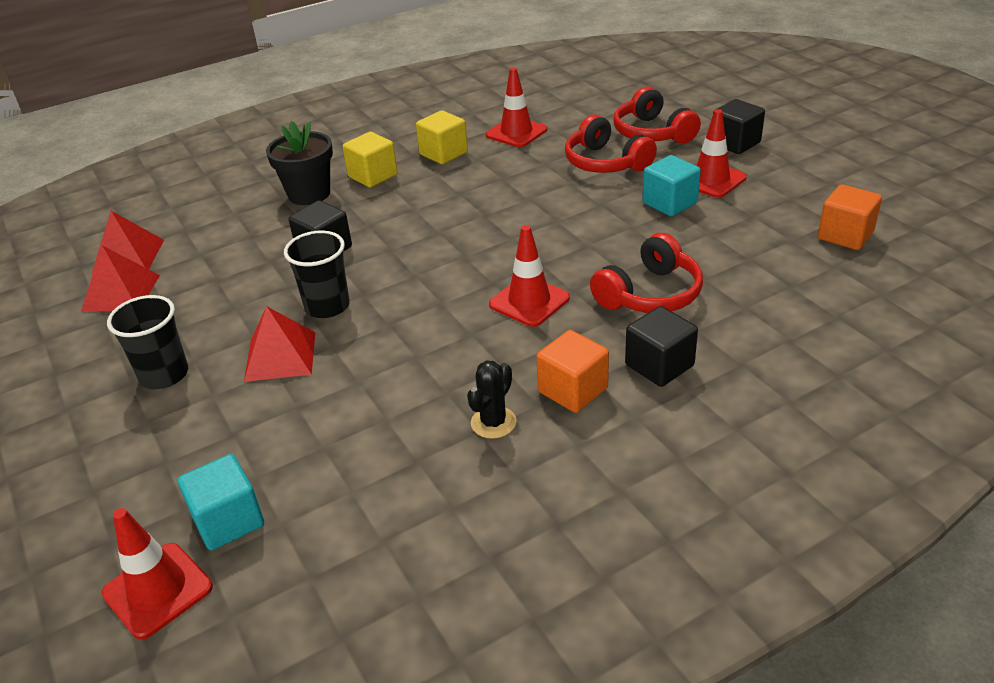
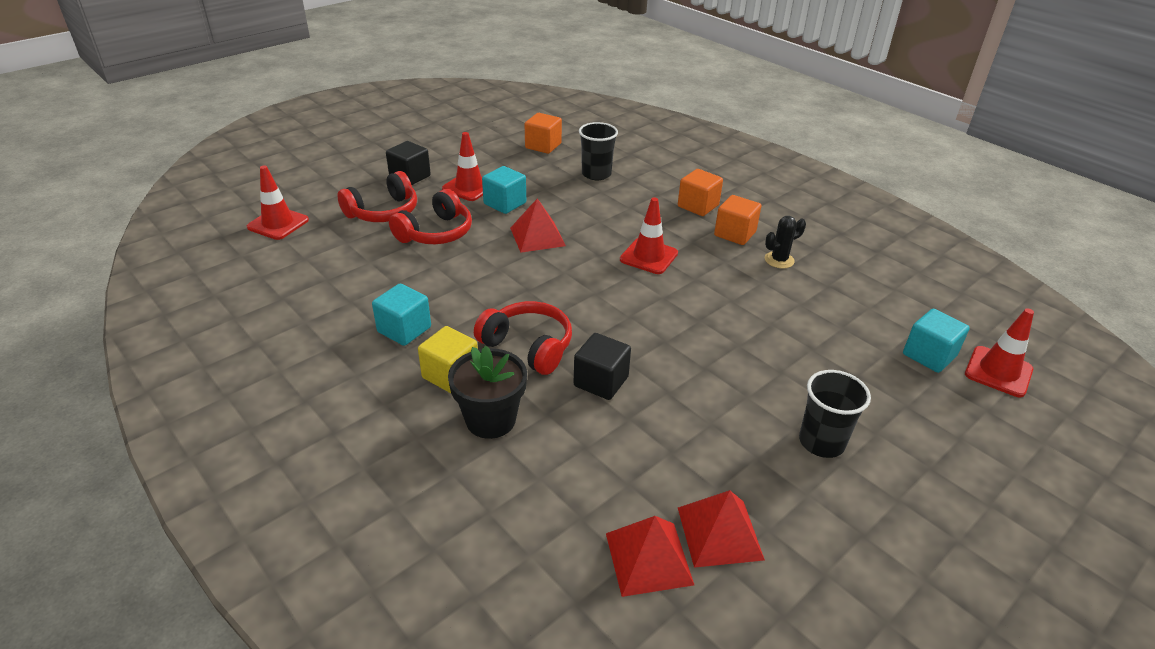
camera: 105 degrees left, 0 degrees up
(280, 356) = (763, 372): red pyramid -> red pyramid (537, 236)
(327, 306) = (689, 359): black cup -> black cup (596, 174)
(443, 153) = (404, 329): yellow cube -> turquoise cube
(493, 422) = (779, 260): black cactus -> black cactus turned 45 degrees counterclockwise
(516, 132) = (365, 286): red traffic cone -> red traffic cone (278, 224)
(650, 294) = (625, 210): red headphones -> red headphones (528, 346)
(659, 365) = (698, 206): black cube -> orange cube

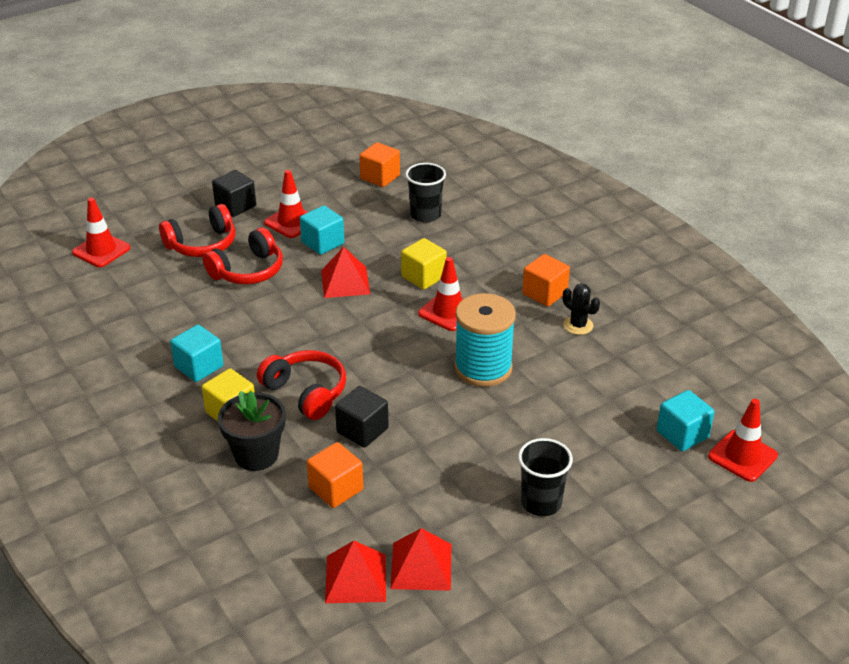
camera: 10 degrees right, 0 degrees up
(613, 227) = (423, 277): none -> yellow cube
(698, 206) = (518, 259): orange cube -> orange cube (336, 489)
(703, 307) = (483, 368): none -> turquoise spool
(779, 260) = (578, 325): black cactus -> black cactus turned 60 degrees clockwise

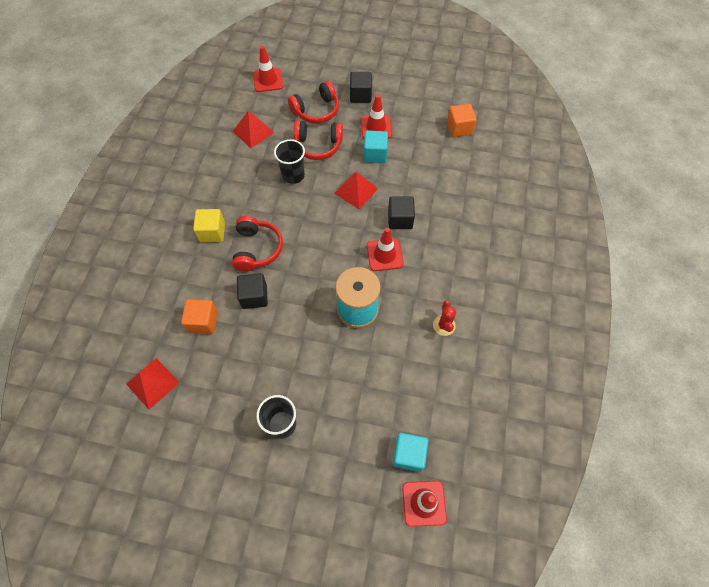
camera: 45 degrees right, 25 degrees up
(199, 367) = (230, 191): turquoise cube -> none
(202, 244) = (316, 110): red headphones -> red headphones turned 45 degrees counterclockwise
(256, 455) = (194, 268): black flower pot -> none
(421, 566) = (186, 405): red pyramid -> red pyramid (253, 132)
(423, 277) = (400, 219): yellow cube -> black cube
(425, 215) = (452, 175): black cup -> black cup (293, 175)
(544, 293) = (452, 286): orange cube -> none
(578, 325) = (444, 325): black cactus -> red cactus

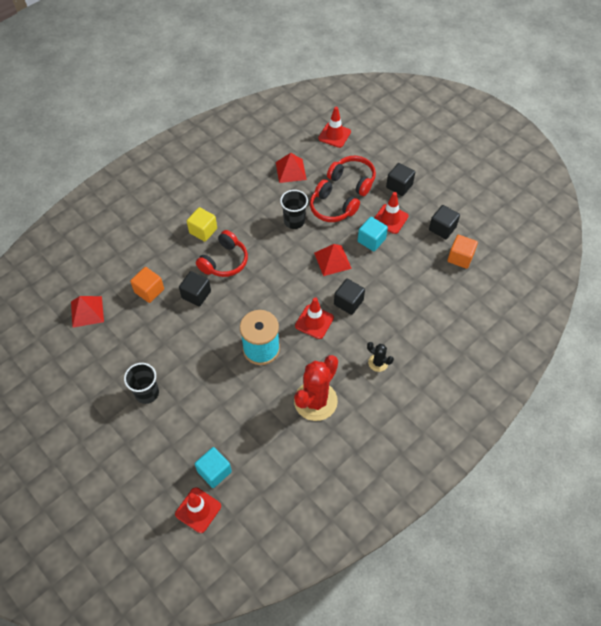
camera: 35 degrees right, 5 degrees down
(316, 110) = (353, 180): red headphones -> red headphones turned 150 degrees counterclockwise
(425, 112) = (442, 228): none -> black cube
(444, 325) = (315, 401): red cactus -> red cactus, size x2.10
(467, 257) = (378, 363): none -> black cactus

